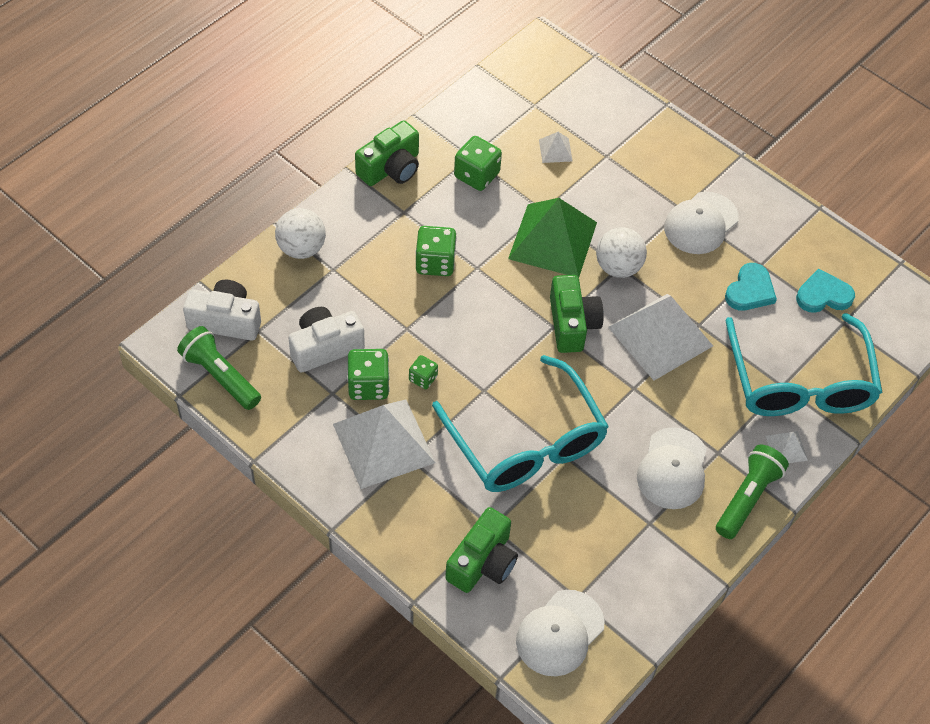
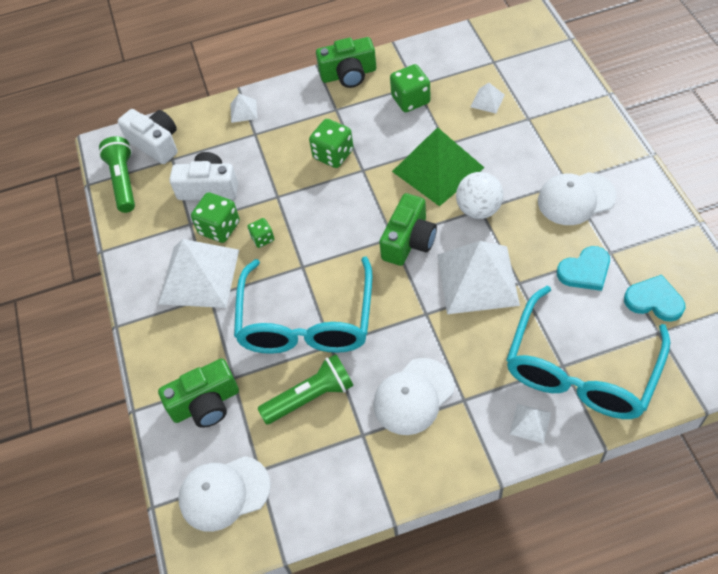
camera: 40 degrees right, 0 degrees up
(301, 248) = (243, 111): white ball -> white pyramid
(747, 498) = (464, 452): green flashlight -> green flashlight (310, 397)

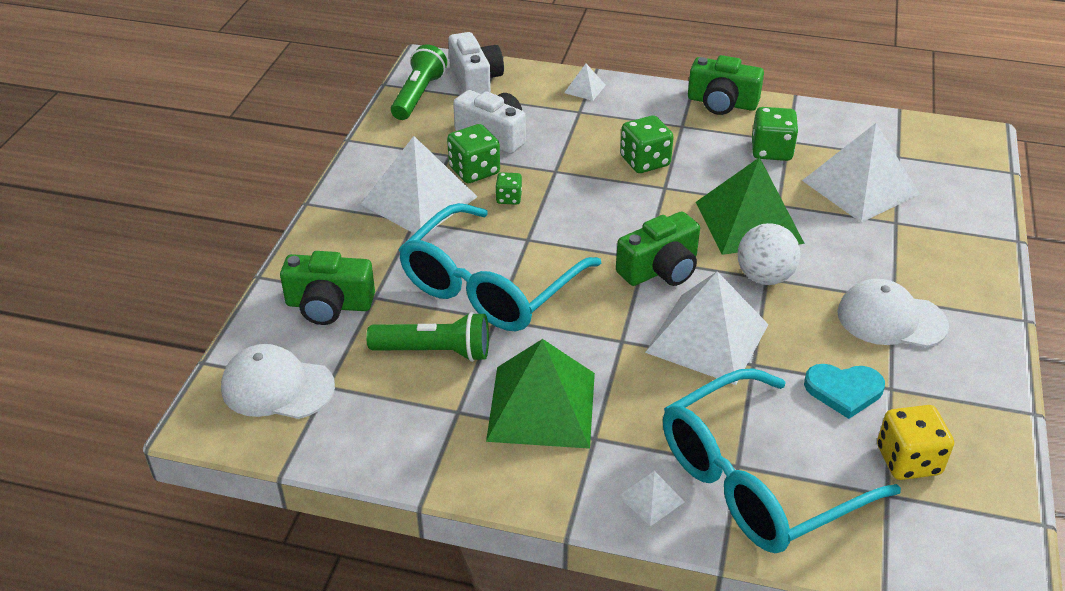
camera: 25 degrees right, 15 degrees down
(413, 396) = (542, 406): white cap -> green pyramid
(487, 100) = (860, 187): white pyramid -> white pyramid, size x2.30
(654, 300) = (908, 460): turquoise heart -> yellow dice

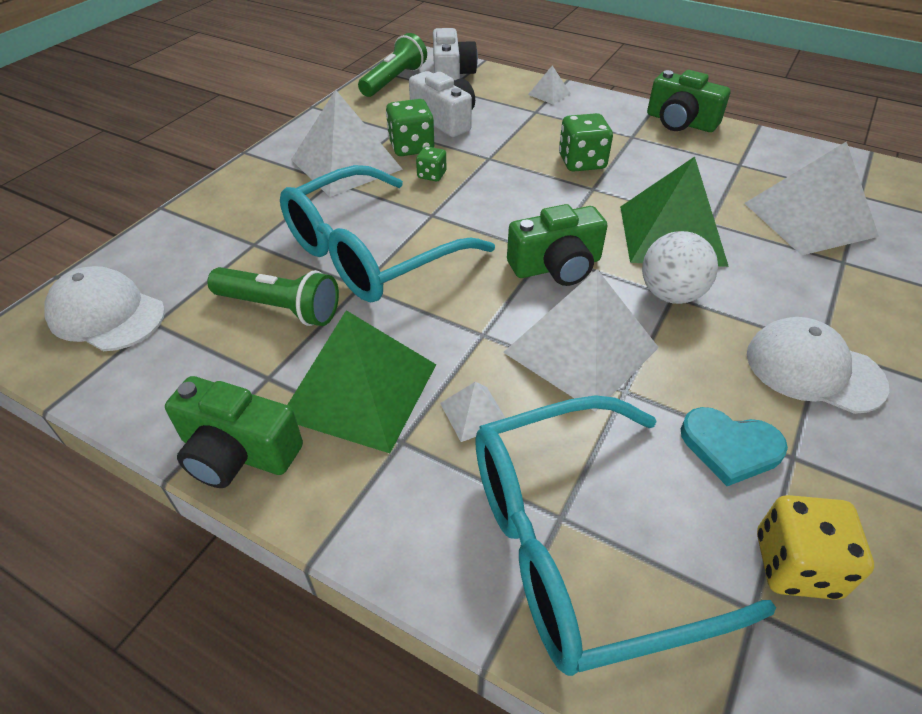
camera: 15 degrees right, 5 degrees up
(329, 305) = (206, 244): green camera -> green camera (238, 452)
(651, 498) = (434, 537): white pyramid -> white pyramid (474, 413)
(771, 151) = (718, 171): green dice -> none

